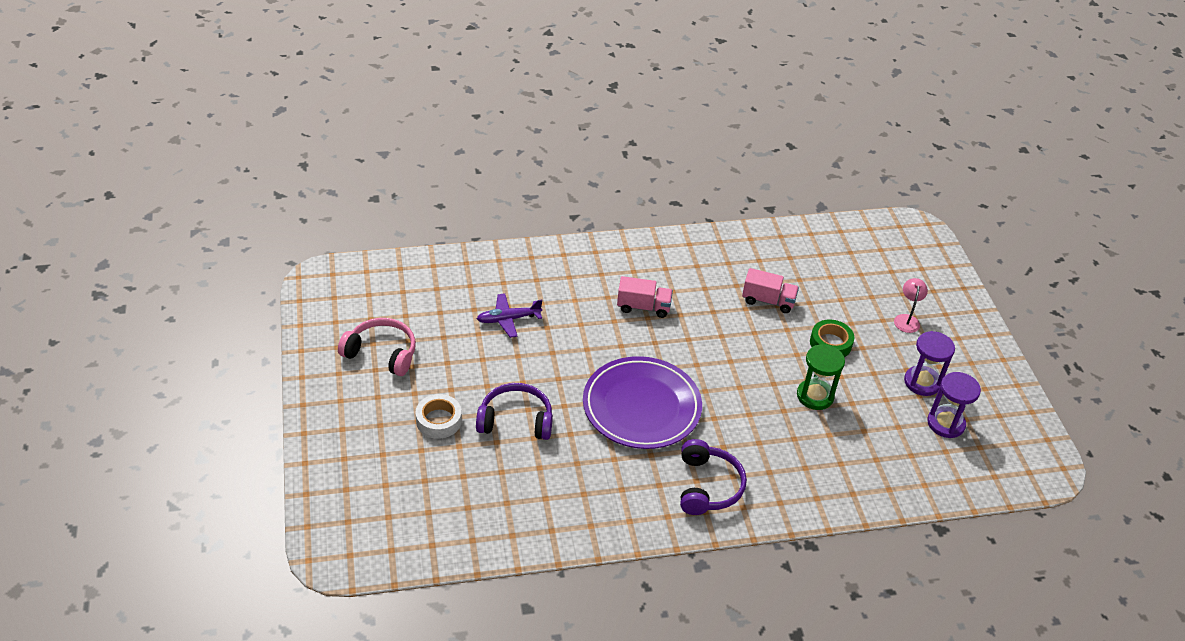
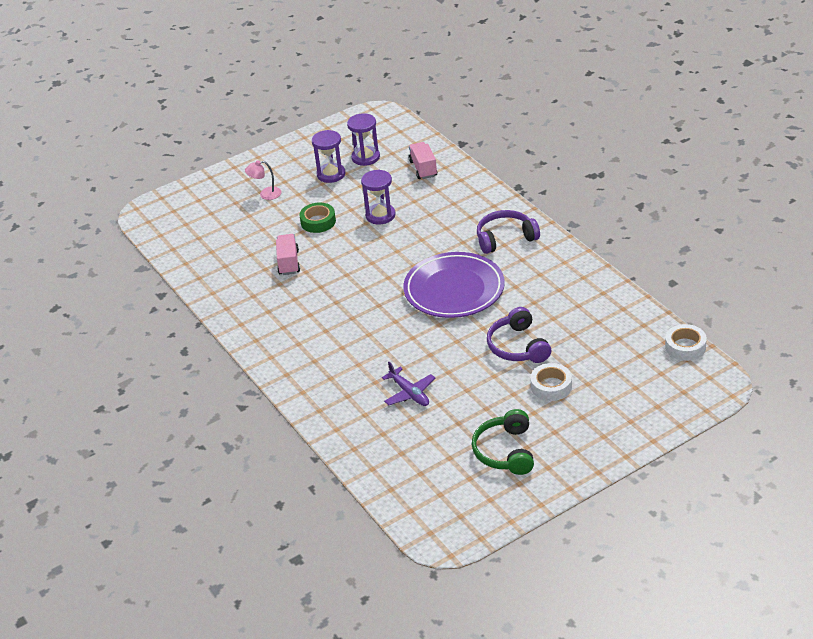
camera: 105 degrees left, 5 degrees down
(382, 353) = (505, 451): pink headphones -> green headphones
(410, 559) = (685, 347): none -> white tape
(643, 307) = (341, 324): pink truck -> pink truck (423, 169)
(815, 396) = (380, 215): green hourglass -> purple hourglass

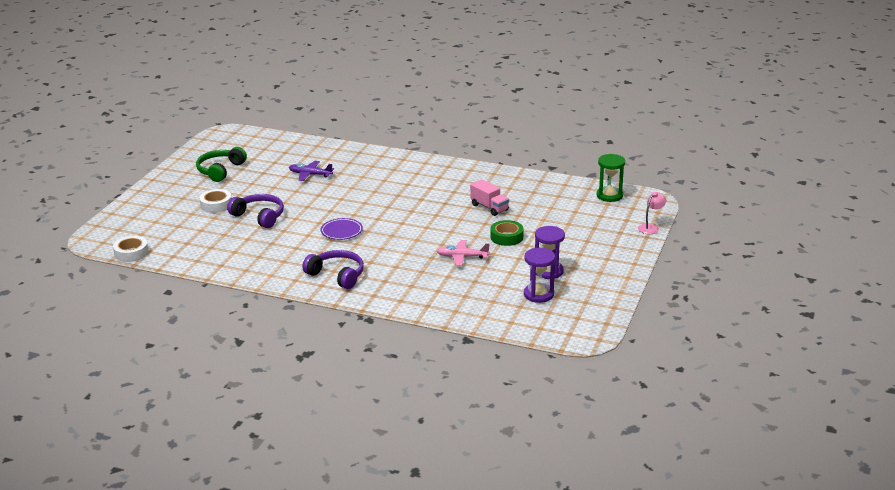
camera: 140 degrees right, 10 degrees down
(169, 232) = (609, 195): none -> green hourglass
(265, 194) = (579, 240): pink lamp -> pink lamp (651, 227)
(380, 215) = (462, 257): purple hourglass -> pink plane
(423, 169) = (473, 303): pink truck -> none
(454, 290) = (341, 231): purple plate -> purple plate, size x0.49
(505, 238) = (337, 275): purple headphones -> purple headphones turned 90 degrees counterclockwise
(505, 451) = (220, 170): green headphones -> green headphones turned 120 degrees counterclockwise

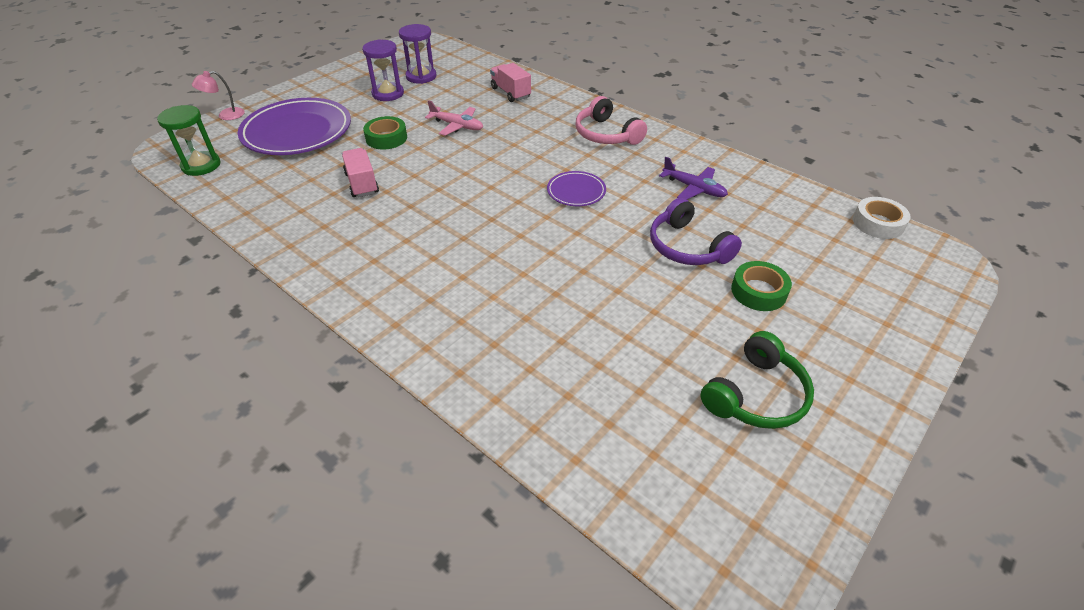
camera: 160 degrees left, 15 degrees up
(216, 205) = (758, 291): white tape -> green tape
(310, 175) = (580, 327): purple plane -> purple plane (694, 188)
(337, 275) = (606, 134): purple headphones -> pink headphones
(441, 296) = (510, 93): none -> pink truck
(578, 227) = (297, 132): none -> purple plate

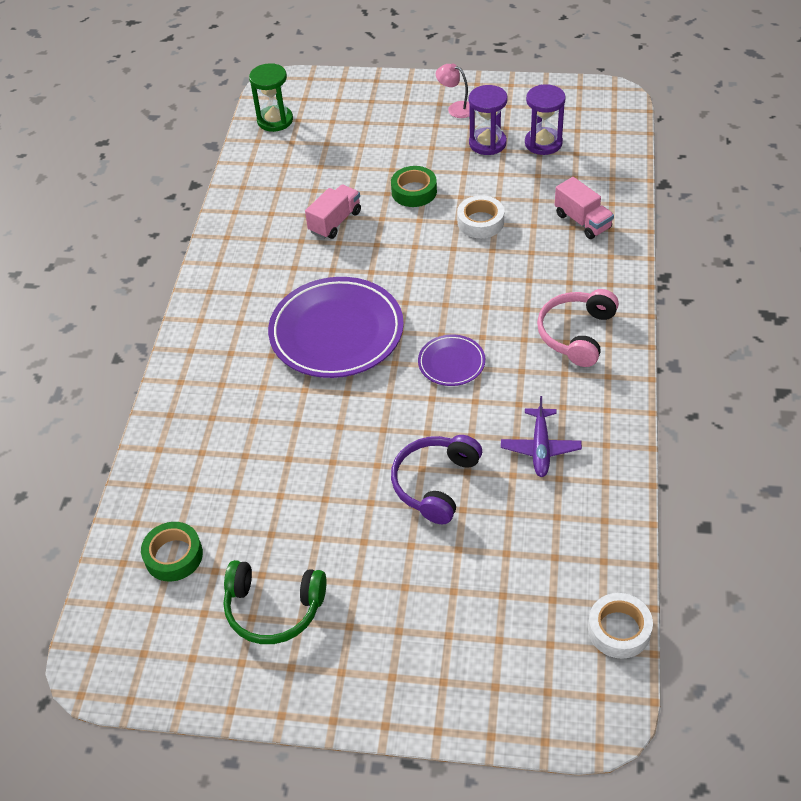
camera: 60 degrees right, 5 degrees up
(225, 115) = (352, 79): pink lamp -> pink lamp (456, 108)
(297, 132) = (369, 135): purple plate -> purple plate (336, 332)
(457, 126) = (480, 222): pink plane -> white tape
(510, 93) = (582, 221): pink truck -> pink truck turned 120 degrees clockwise
(758, 291) = (411, 563): green tape -> green tape (173, 556)

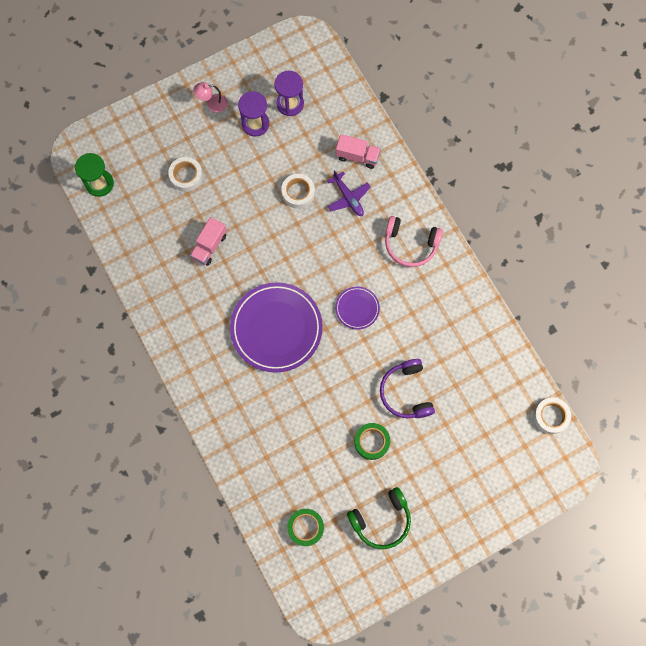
camera: 40 degrees left, 25 degrees up
(335, 222) = (209, 246): pink truck -> pink truck turned 150 degrees counterclockwise
(369, 153) = (186, 176): none -> white tape
(414, 191) = (239, 192): green tape -> green tape (371, 442)
(540, 448) = (443, 334): purple plane -> purple plane (348, 198)
(576, 334) = (410, 245): pink headphones -> pink headphones turned 60 degrees counterclockwise

